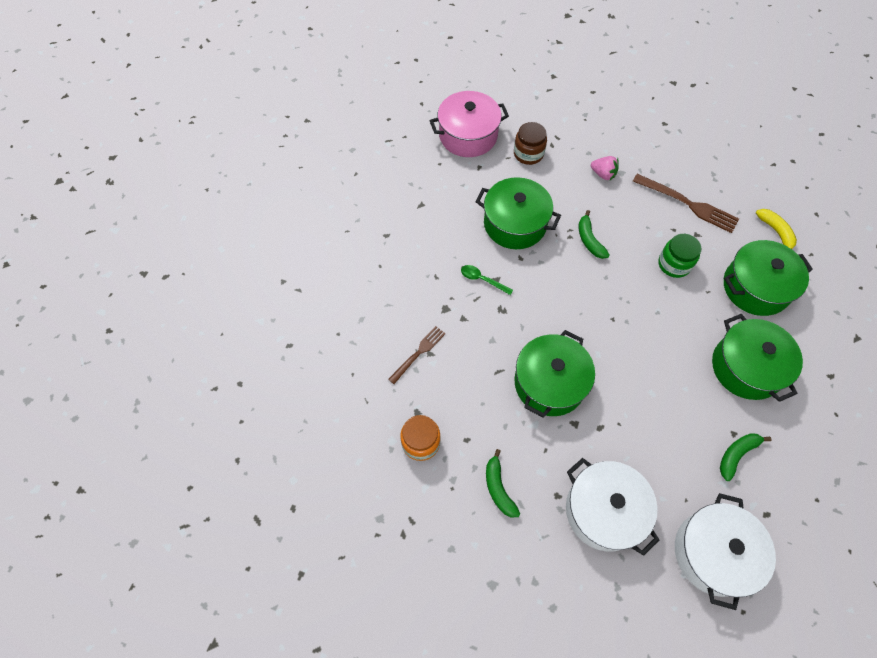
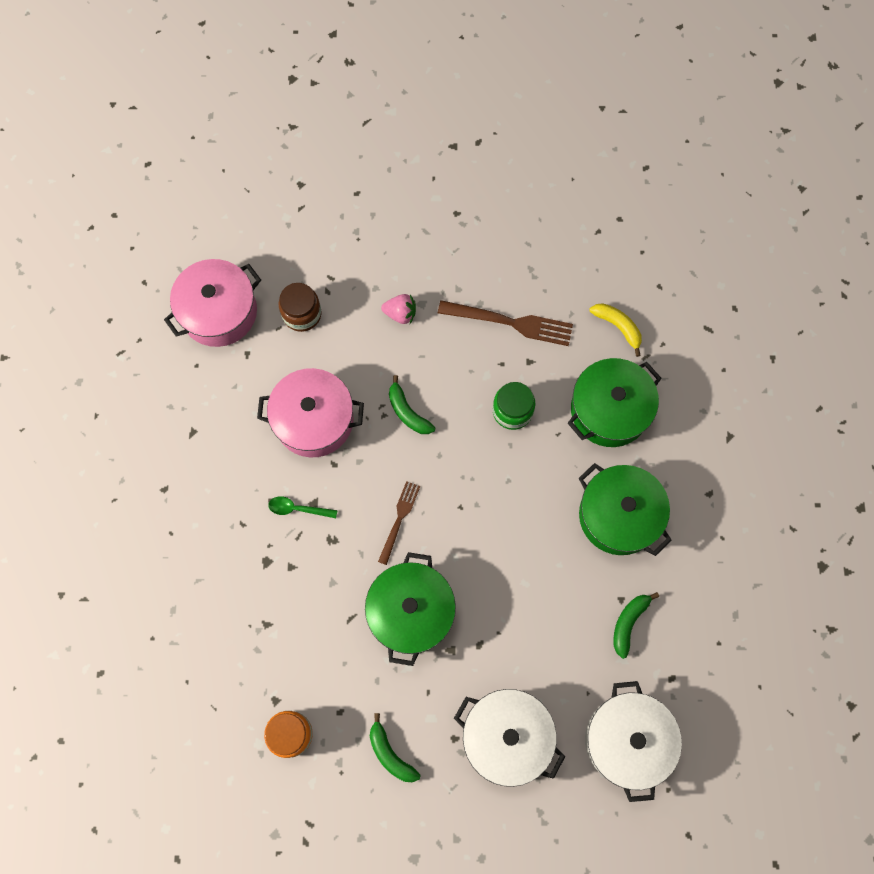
camera: 20 degrees left, 10 degrees up
(419, 352) = (253, 628): brown fork -> brown fork (399, 519)
(515, 224) = (314, 420): green pot -> pink pot

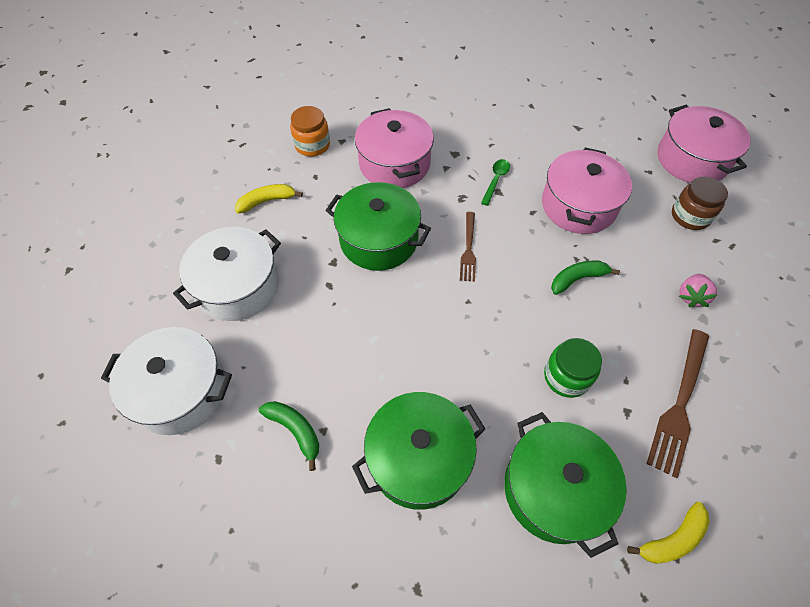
camera: 105 degrees right, 15 degrees down
(299, 626) = (394, 164): none -> pink pot
(390, 754) = (267, 201): green banana -> yellow banana
(399, 519) = (468, 249): brown fork -> brown fork turned 60 degrees clockwise

